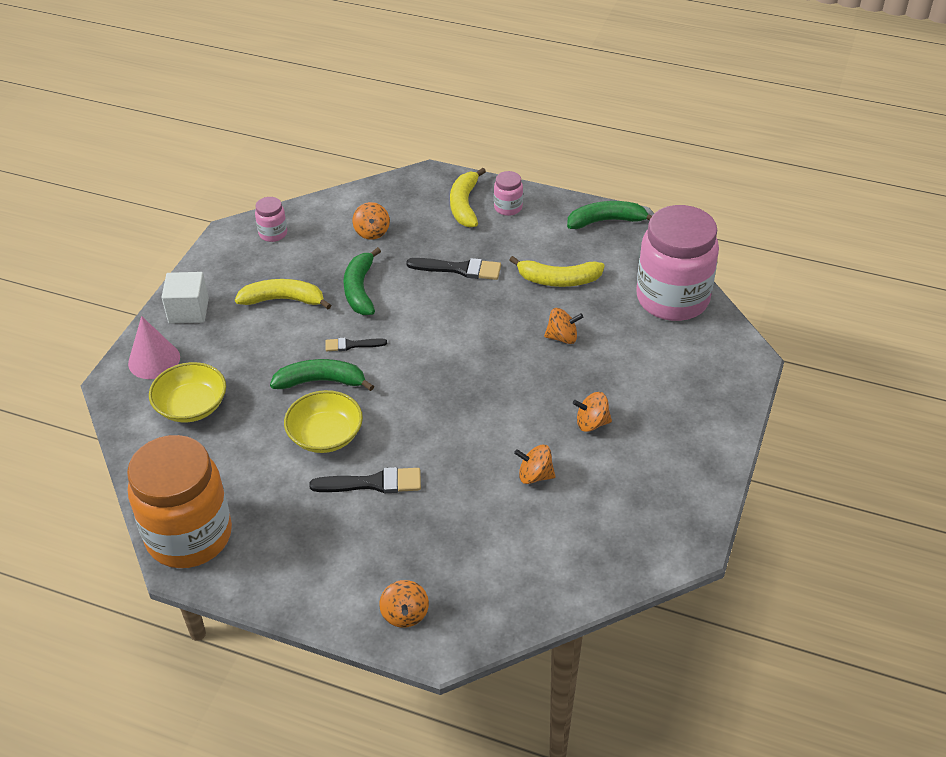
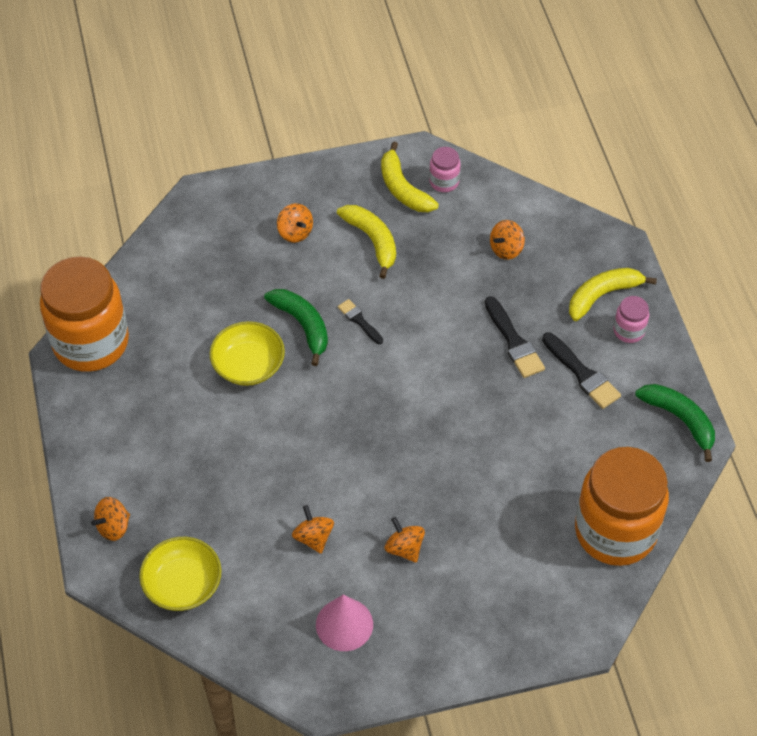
camera: 55 degrees right, 10 degrees up
(154, 360) = (240, 202): pink cone -> pink cone (344, 624)
(188, 311) = (309, 187): white cube -> none
(191, 406) = (212, 258): yellow bowl -> yellow bowl (183, 584)
(360, 289) = (428, 285): green banana -> none
(373, 483) = (223, 428): black brush -> black brush (582, 374)
(558, 280) = (563, 425): yellow banana -> yellow banana (403, 188)
(562, 337) = (491, 469): orange spinning top -> orange spinning top (295, 232)
(672, 299) = (615, 531): pink jar -> orange jar

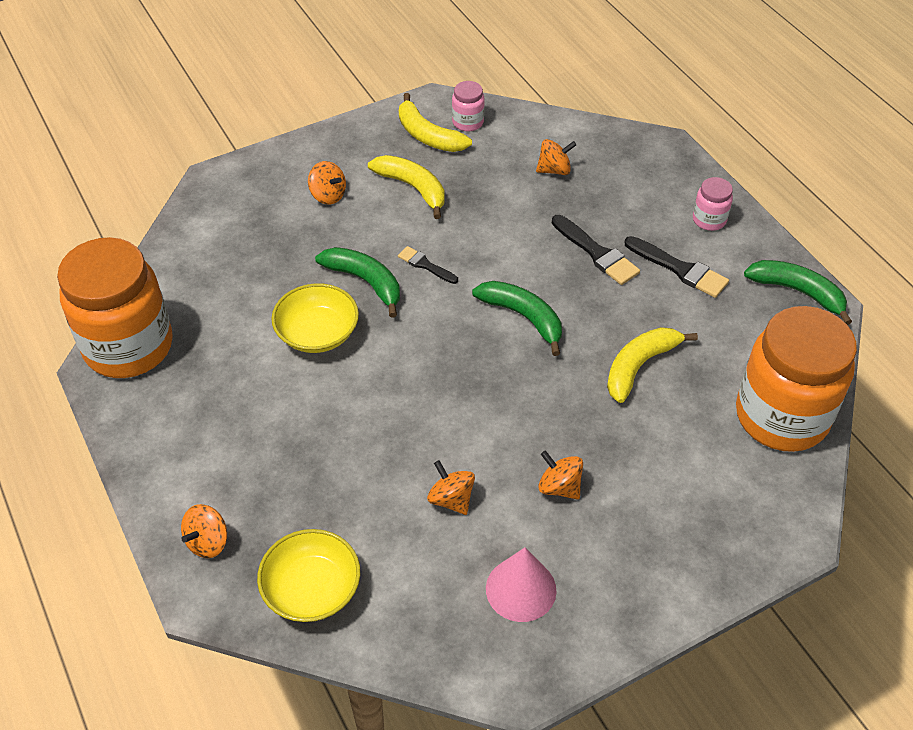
camera: 15 degrees left, 5 degrees down
(427, 390) = (523, 317): none -> green banana
(506, 249) = (554, 170): orange spinning top -> orange spinning top turned 135 degrees counterclockwise
(603, 295) = (669, 193): yellow banana -> yellow banana (639, 366)

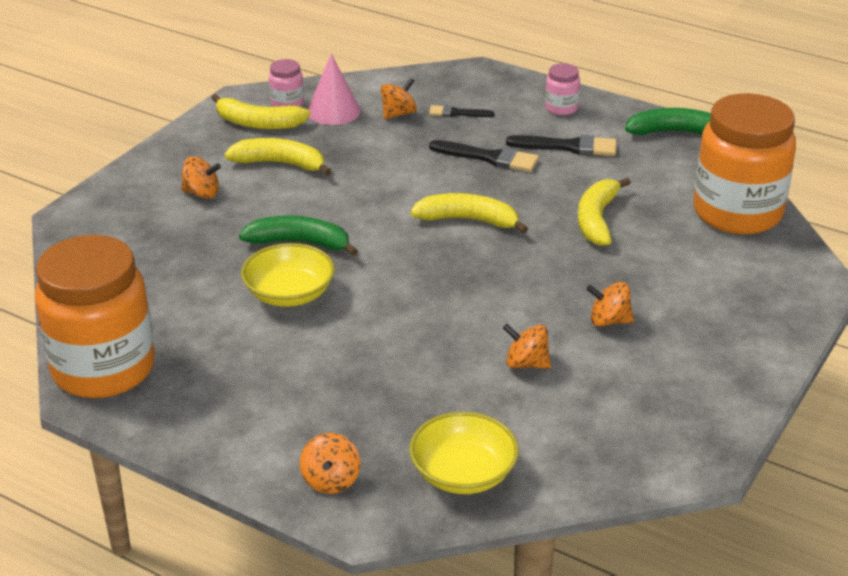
camera: 30 degrees left, 15 degrees down
(425, 265) = (345, 213): black brush -> black brush (457, 113)
(521, 589) = (643, 399): pink cone -> pink cone (333, 111)
(523, 317) = (468, 220): green banana -> yellow banana

